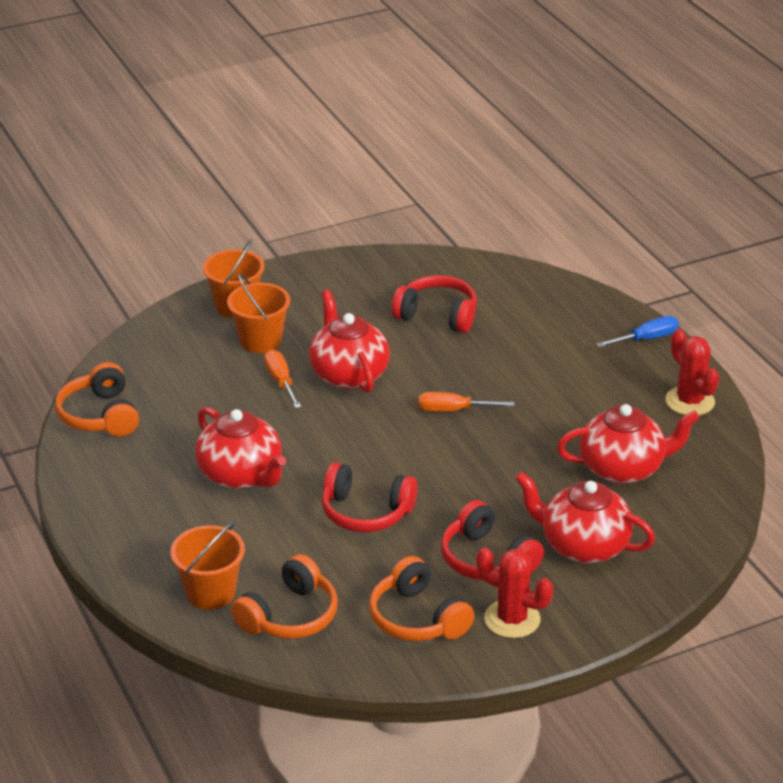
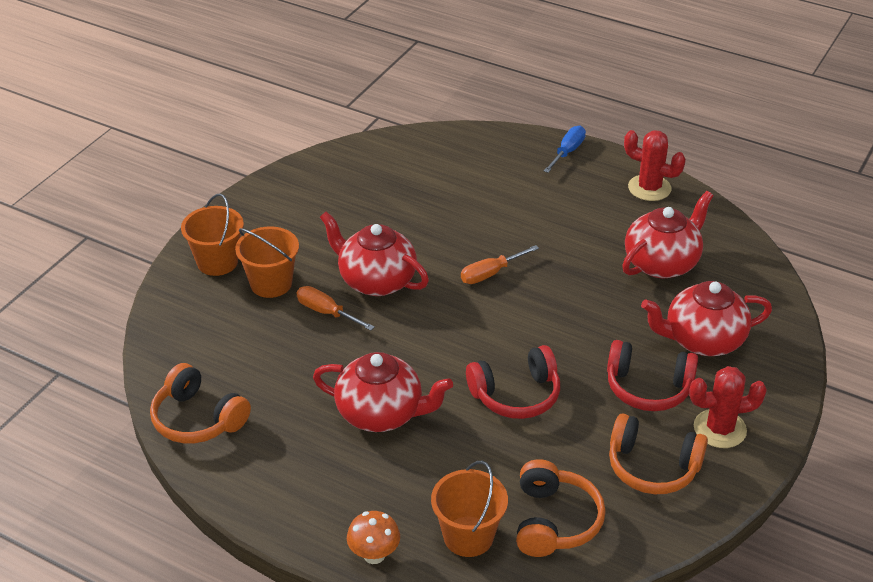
camera: 35 degrees left, 5 degrees up
(127, 570) = (374, 555): none -> orange mushroom
(437, 315) = (394, 198): red headphones -> none

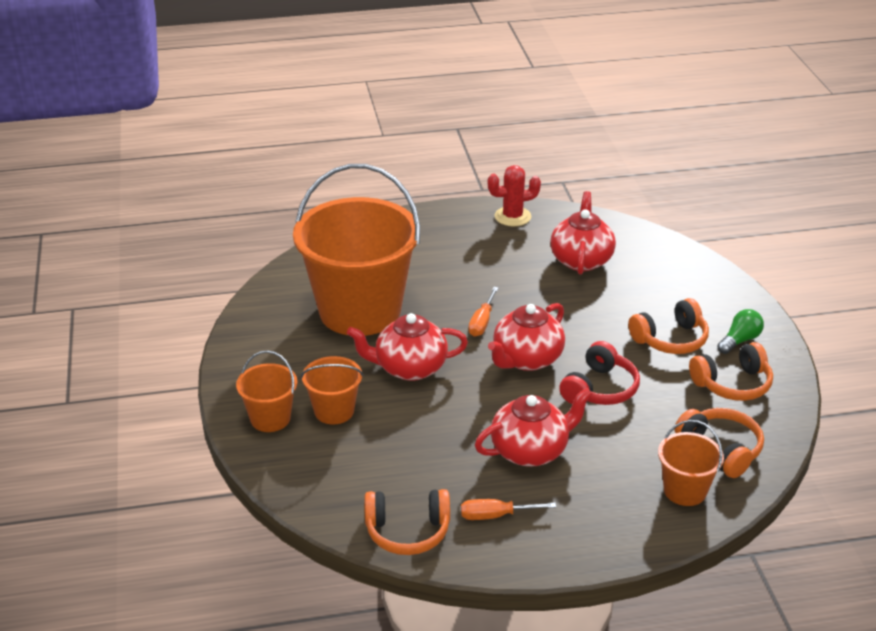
camera: 40 degrees left, 5 degrees down
(327, 312) = (403, 408): orange screwdriver -> orange screwdriver (496, 515)
(374, 555) = (645, 539): orange mushroom -> none
(400, 208) = (360, 311): none -> orange bucket
(567, 152) = (428, 218): blue screwdriver -> none
(648, 388) = (671, 339): red headphones -> orange headphones
(702, 340) = (664, 294): red teapot -> red teapot (526, 359)
(719, 429) = (740, 340): red cactus -> green light bulb

